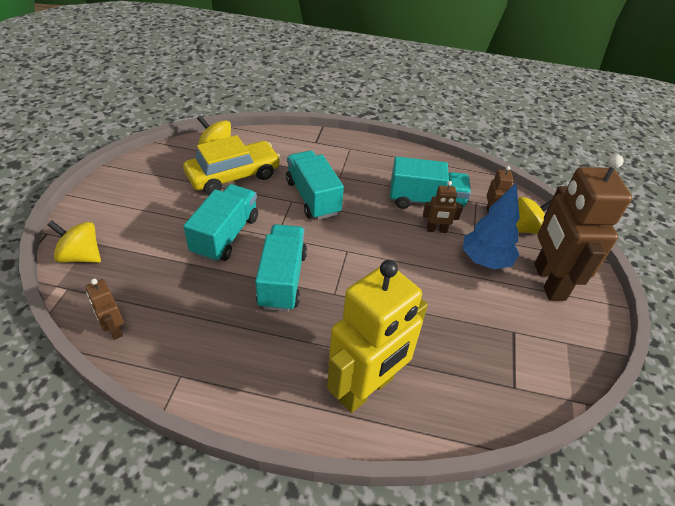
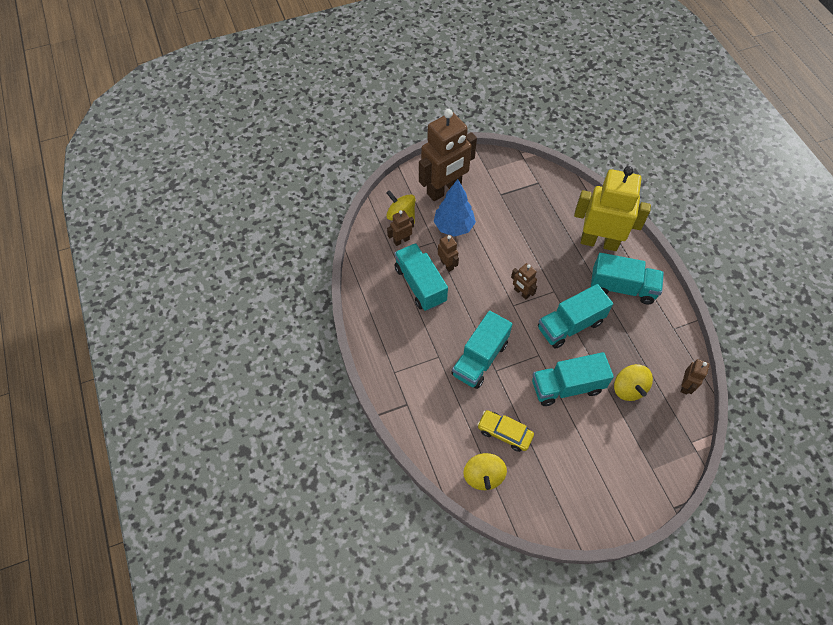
camera: 120 degrees left, 15 degrees up
(81, 256) = (666, 461): yellow spinning top -> yellow spinning top (628, 388)
(233, 176) = (504, 433): yellow car -> yellow car, size x0.60
(281, 363) = (622, 287): none -> turquoise truck
(356, 265) = (521, 293): none -> brown robot

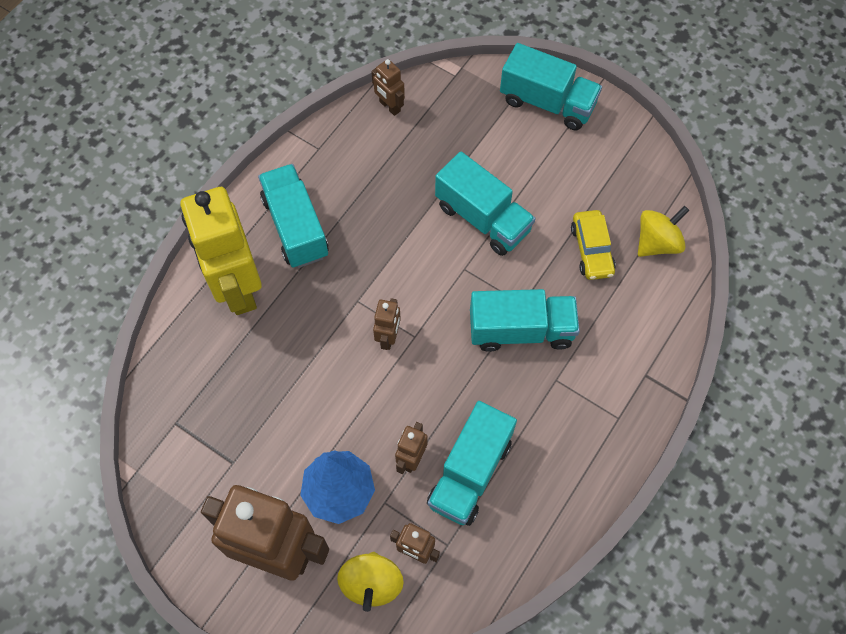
camera: 125 degrees left, 5 degrees up
(570, 325) = (396, 256): turquoise truck -> turquoise truck (547, 102)
(628, 388) = (436, 157): yellow spinning top -> none
(685, 386) = (389, 106): brown robot -> brown robot turned 120 degrees counterclockwise

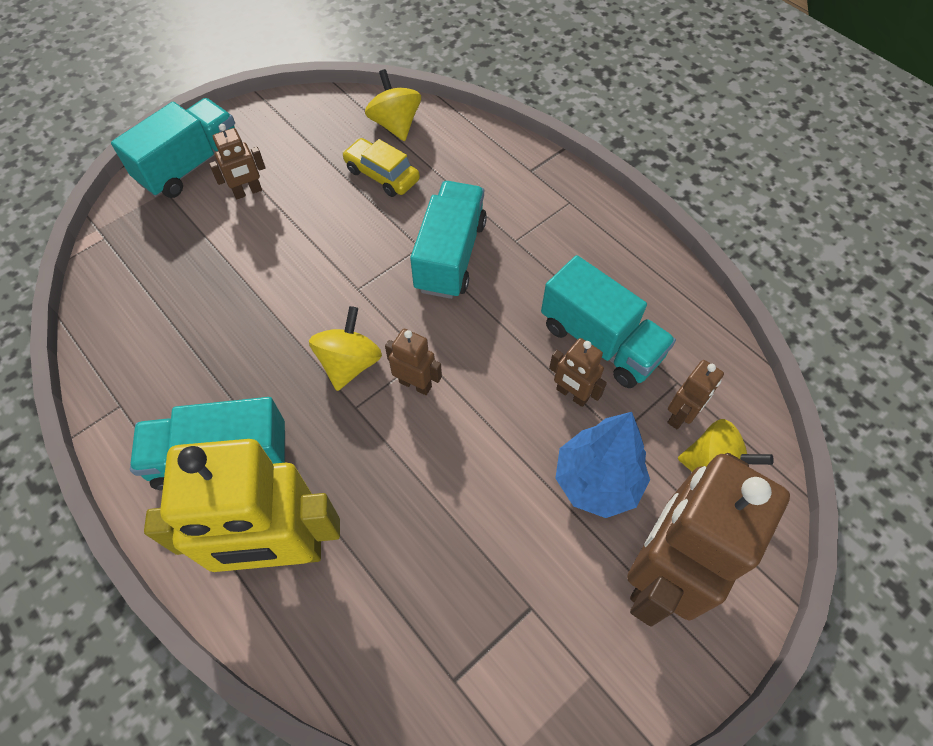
camera: 75 degrees left, 5 degrees down
(389, 106) = (106, 312): brown robot -> brown robot (248, 192)
(393, 285) = (349, 363): none -> yellow spinning top
(482, 218) = (303, 256): turquoise truck -> none
(591, 250) = (382, 175): yellow car -> yellow car turned 150 degrees counterclockwise

